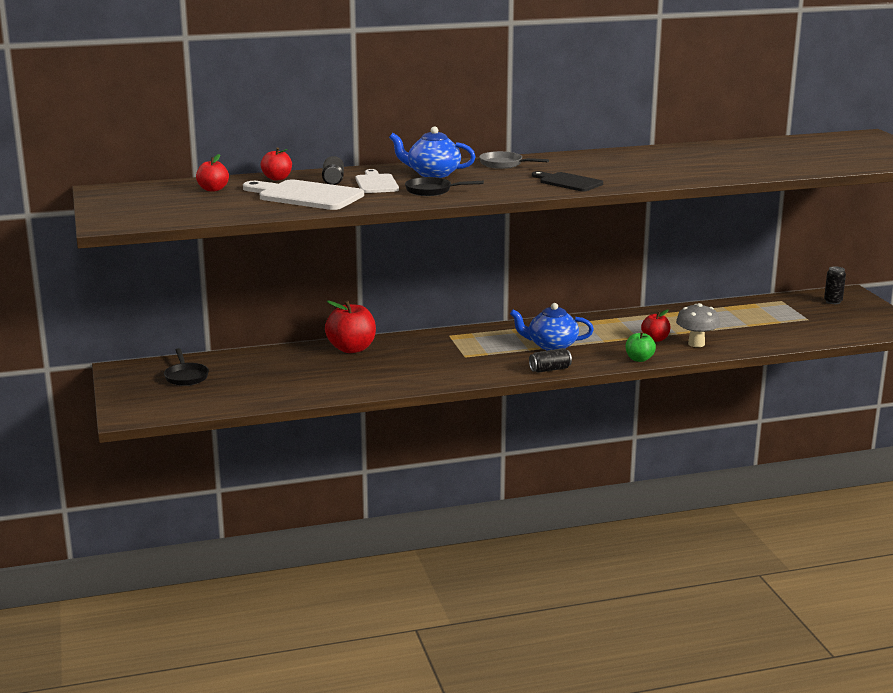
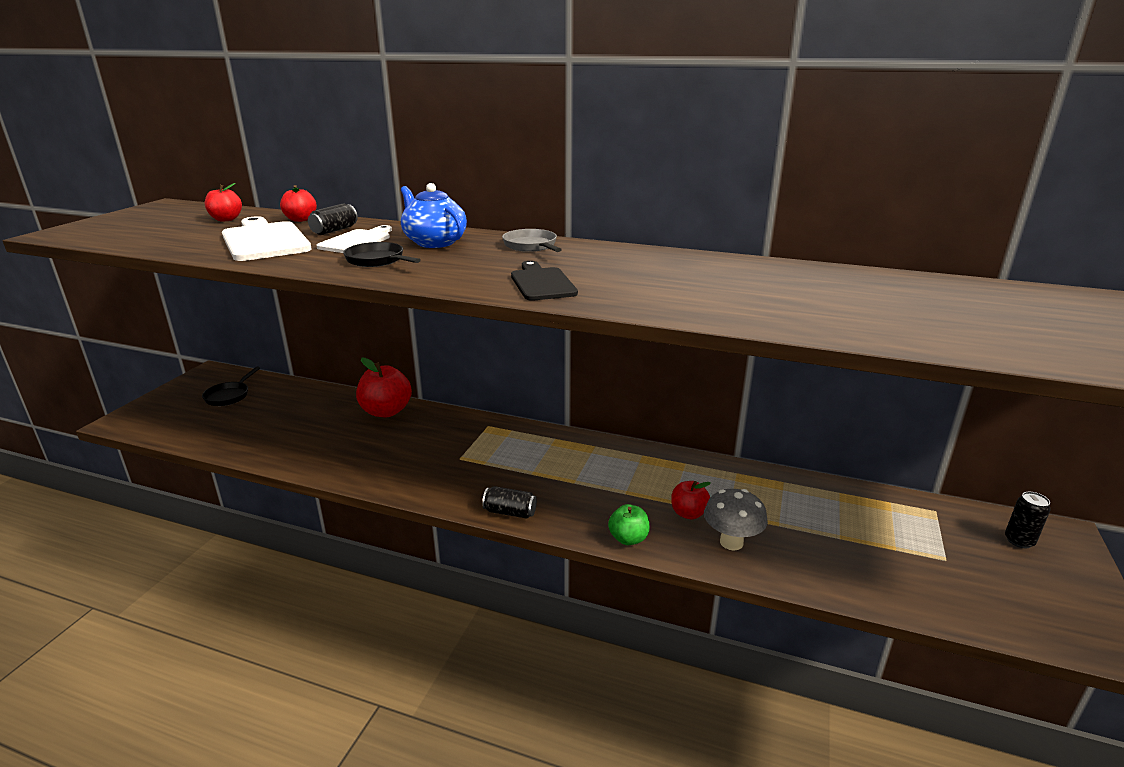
camera: 35 degrees right, 5 degrees up
(551, 345) = (561, 477): blue teapot -> none

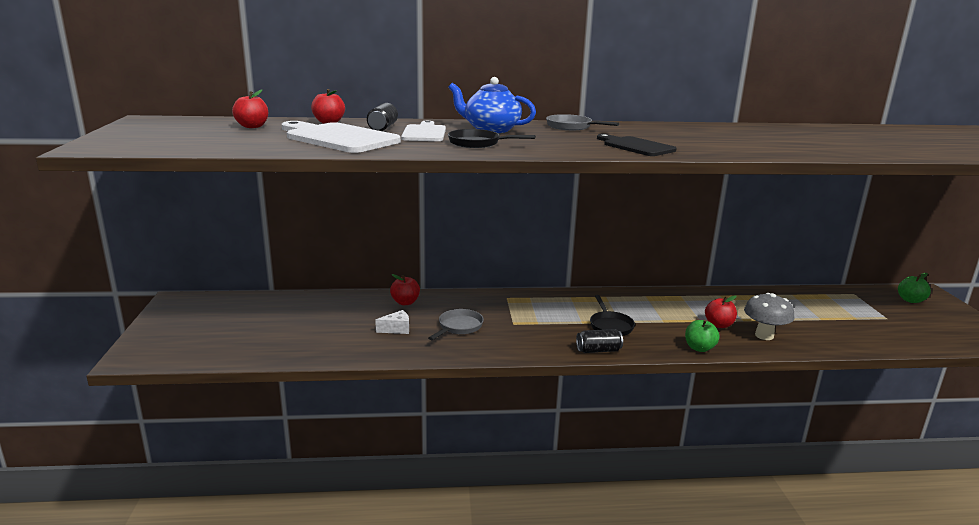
camera: 25 degrees left, 5 degrees down
(229, 396) = (228, 316): black pan -> black pan (610, 326)
(345, 440) = (397, 329): none -> white cheese
(386, 411) = (405, 302): red apple -> red apple, size x0.58
(403, 450) = (459, 327): none -> grey pan
(1019, 541) = (910, 300): black can -> green apple

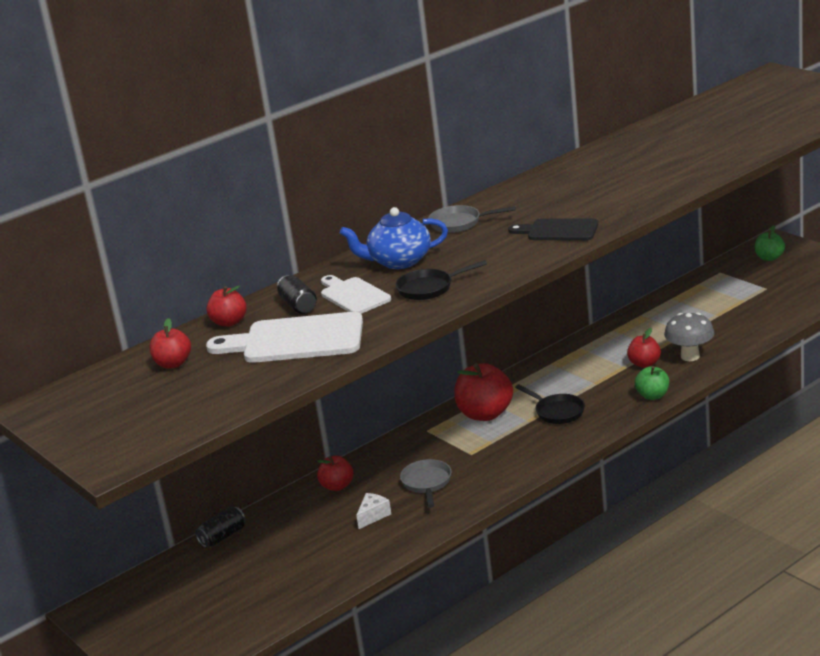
camera: 30 degrees left, 5 degrees up
(558, 305) = (485, 414): none -> red apple
(598, 350) = (576, 441): black can -> black can (222, 536)

